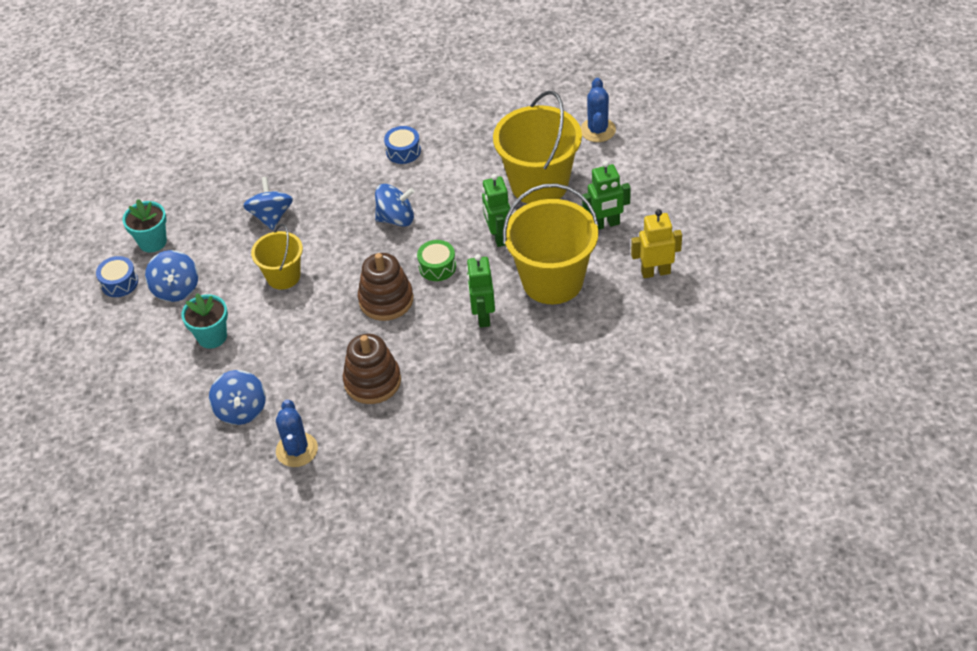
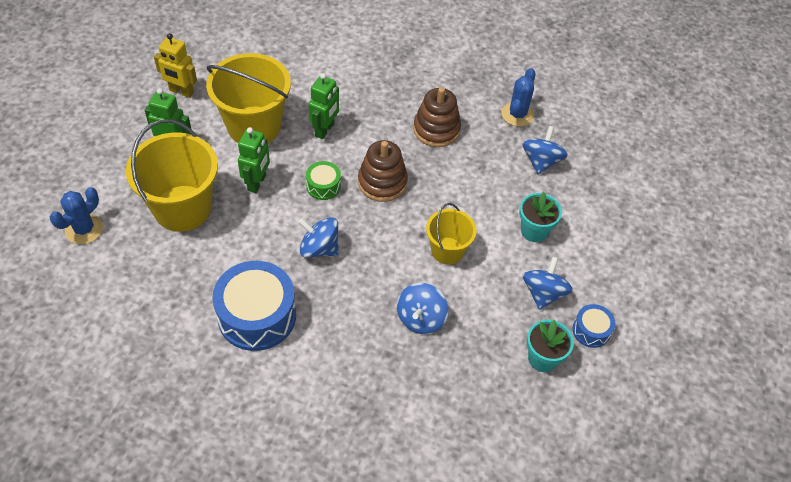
camera: 155 degrees left, 5 degrees up
(403, 151) = (257, 316): blue drum -> blue drum, size x2.04

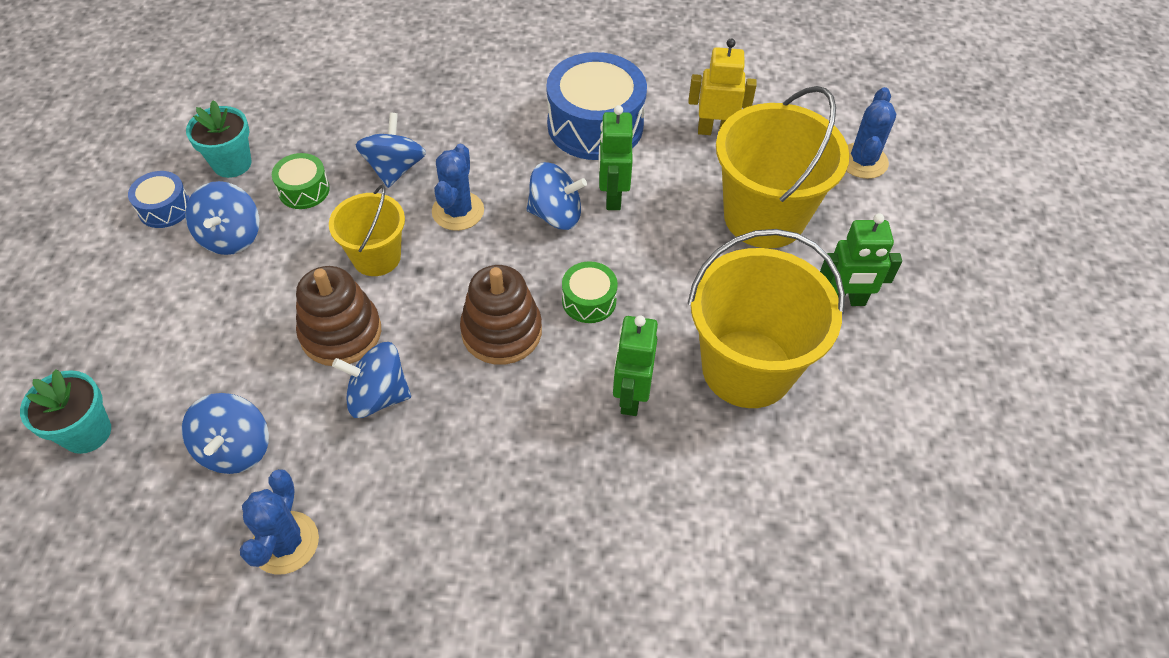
camera: 165 degrees right, 0 degrees up
(181, 91) = (904, 397): yellow robot -> yellow robot (715, 131)
(257, 183) = (687, 278): green robot -> green robot (612, 196)
(385, 270) = (458, 211): none -> blue cactus
(436, 129) = (437, 458): brown stacking toy -> brown stacking toy (341, 333)
(461, 167) = (378, 396): none -> blue spinning top
(490, 318) = (304, 190): none -> green drum
(534, 231) = (246, 320): turquoise flower pot -> turquoise flower pot (87, 432)

